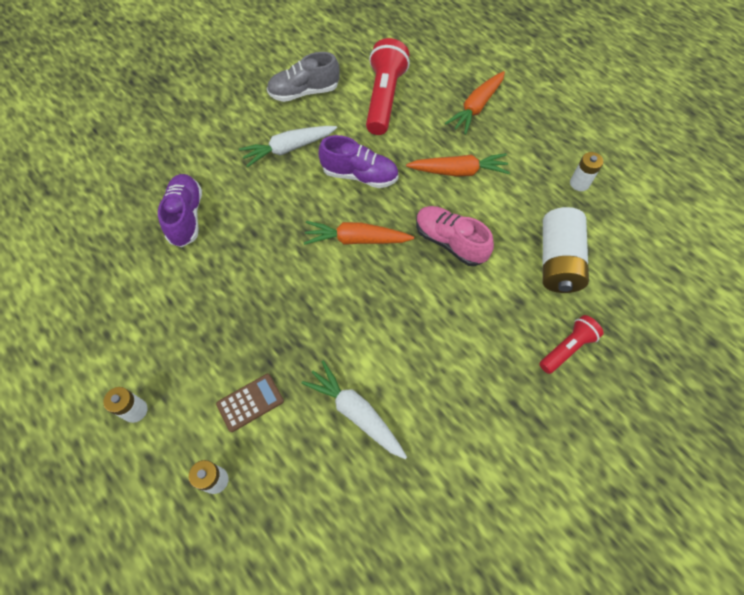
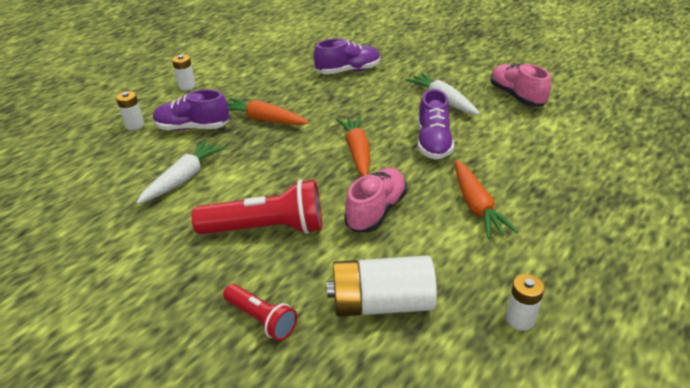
camera: 80 degrees right, 25 degrees down
(250, 402) = (193, 128): brown calculator -> purple shoe
(304, 92) = (516, 96): grey shoe -> pink shoe
(384, 98) = (546, 142): red flashlight -> red flashlight (267, 228)
(476, 108) = (586, 209): orange carrot -> orange carrot (264, 120)

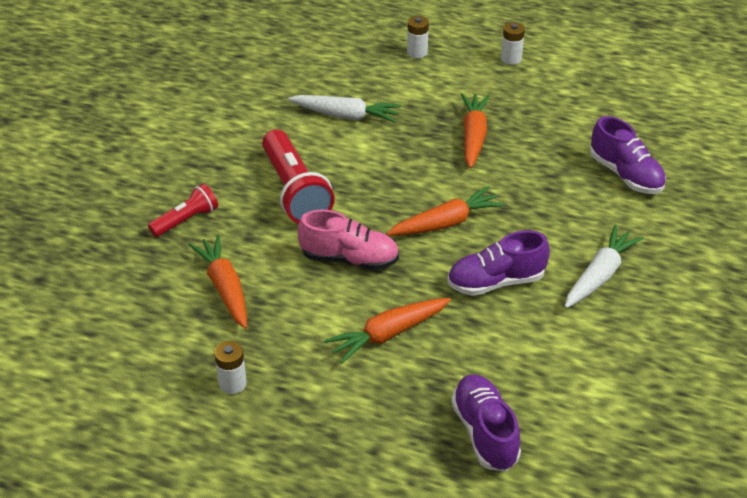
camera: 70 degrees right, 5 degrees up
(193, 128) = (432, 92): purple shoe -> purple shoe (485, 432)
(261, 319) = (186, 220): red flashlight -> red flashlight turned 150 degrees counterclockwise
(381, 303) = (224, 287): white battery -> orange carrot
(516, 96) = (654, 348): pink shoe -> none

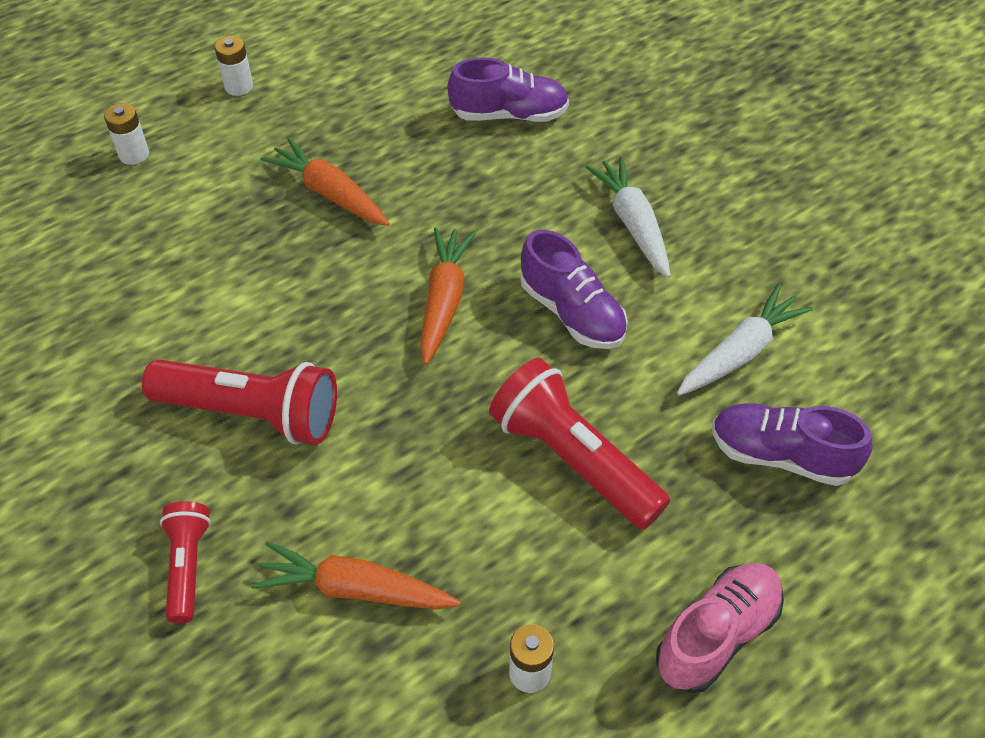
camera: 55 degrees left, 10 degrees up
(346, 116) = (171, 284): white carrot -> white carrot (740, 352)
(349, 259) = (420, 425): pink shoe -> pink shoe (717, 635)
(387, 334) = (573, 459): orange carrot -> red flashlight
(496, 282) = (572, 312): purple shoe -> purple shoe turned 60 degrees counterclockwise

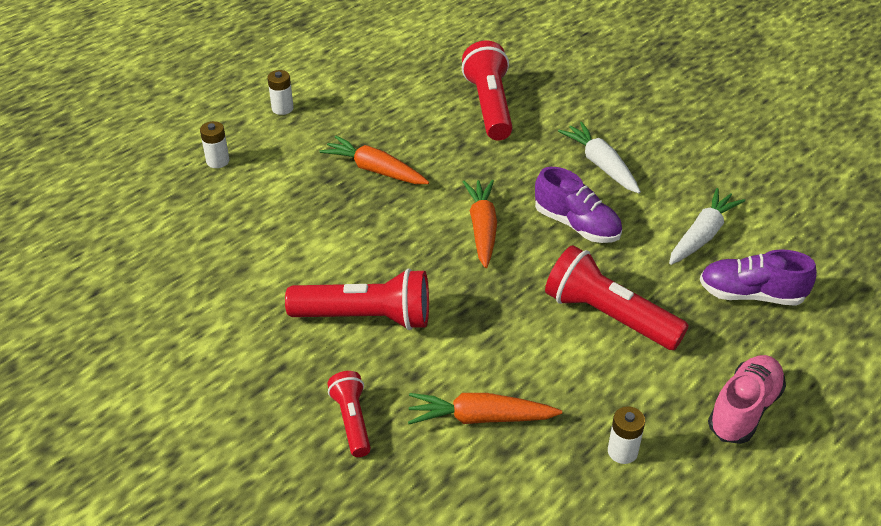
camera: 10 degrees left, 10 degrees down
(509, 115) = (489, 106): purple shoe -> red flashlight

